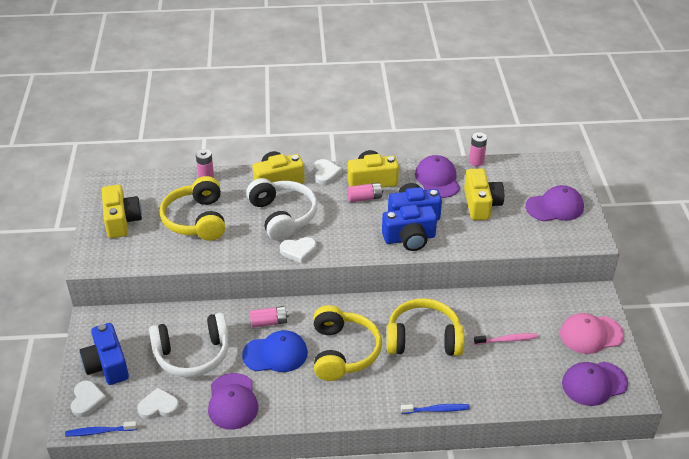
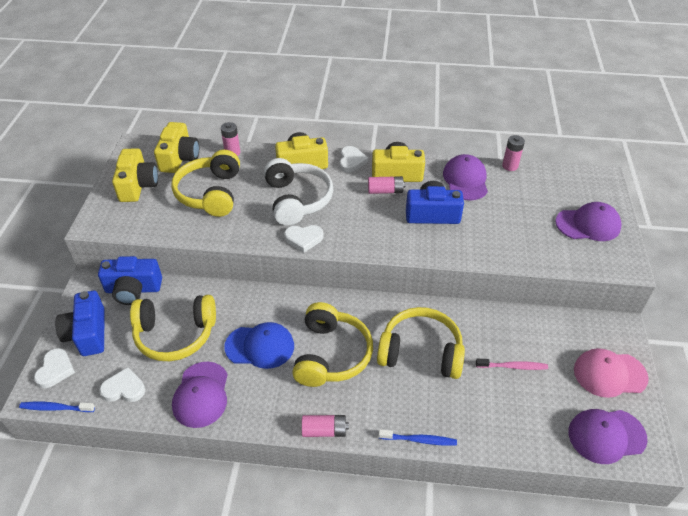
camera: 10 degrees right, 5 degrees up
(192, 354) = (175, 334): white headphones -> yellow headphones
(269, 322) = (262, 310): pink battery -> pink battery (324, 430)
(409, 238) = (423, 240): blue camera -> blue camera (133, 289)
(481, 204) = (507, 212): yellow camera -> yellow camera (179, 158)

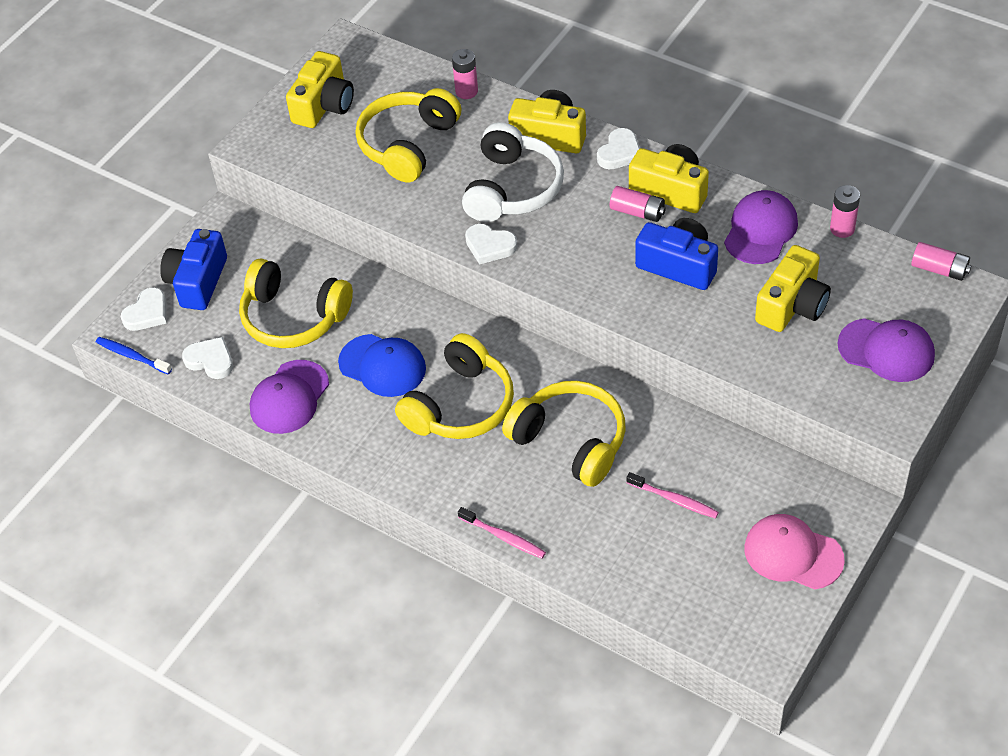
camera: 30 degrees right, 5 degrees up
(133, 289) = (270, 244): blue camera -> none
(179, 158) = (394, 79): yellow camera -> yellow camera (792, 305)
(324, 430) = (403, 487): pink battery -> pink battery (939, 269)
(419, 440) = (504, 537): blue toothbrush -> pink toothbrush
(606, 435) = (730, 618): purple cap -> none

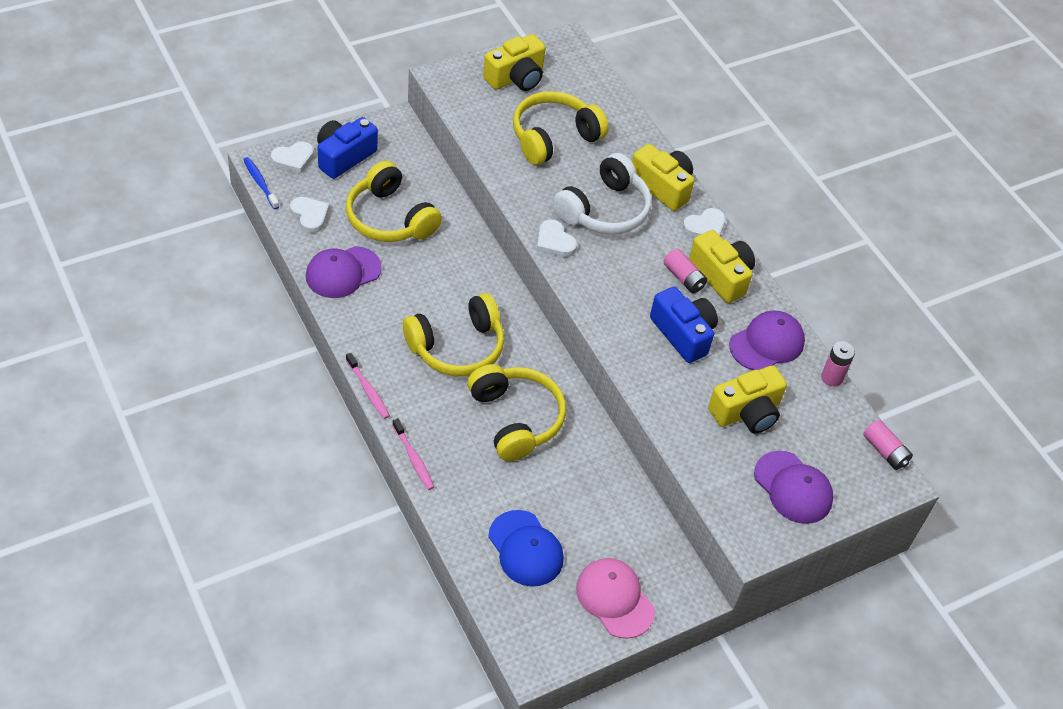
camera: 20 degrees right, 0 degrees up
(382, 366) = (424, 287): blue cap -> blue cap (525, 549)
(466, 91) = (626, 122): pink battery -> none
(674, 500) = (558, 506): pink toothbrush -> pink toothbrush (368, 390)

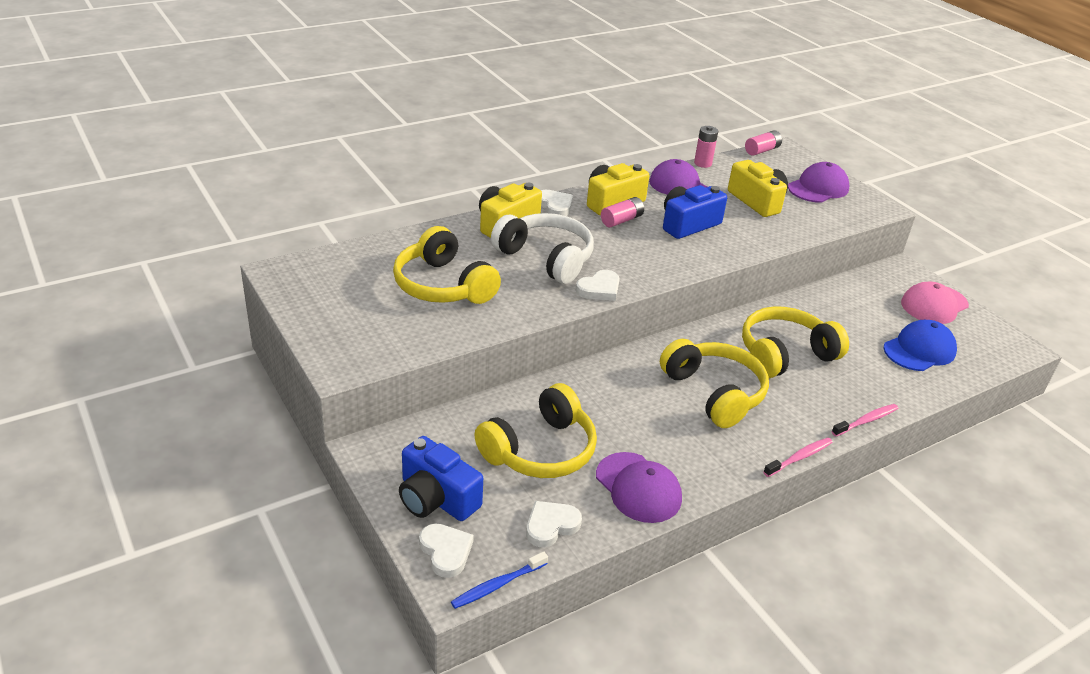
camera: 90 degrees left, 15 degrees down
(516, 77) = (342, 309): yellow camera -> none

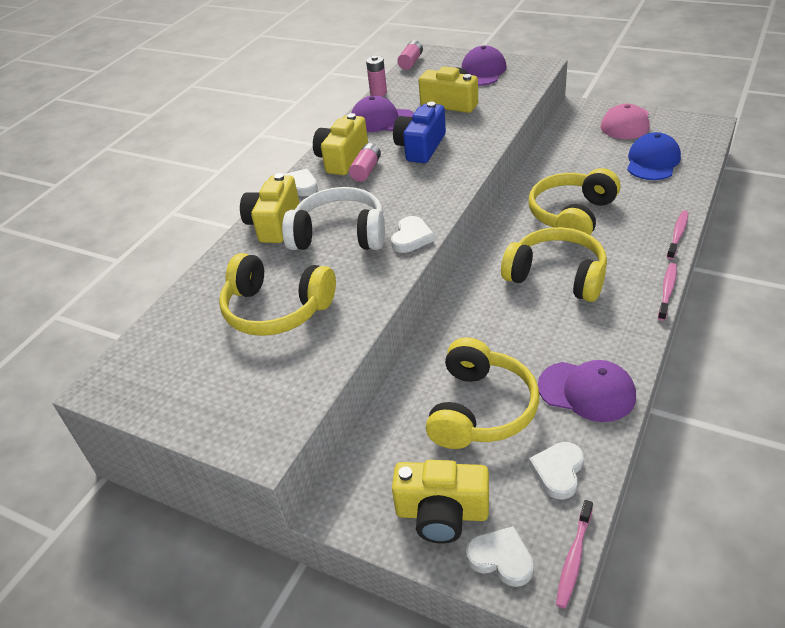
camera: 25 degrees left, 5 degrees up
(436, 498) = (442, 513): blue camera -> yellow camera
(497, 585) = (574, 558): blue toothbrush -> pink toothbrush

